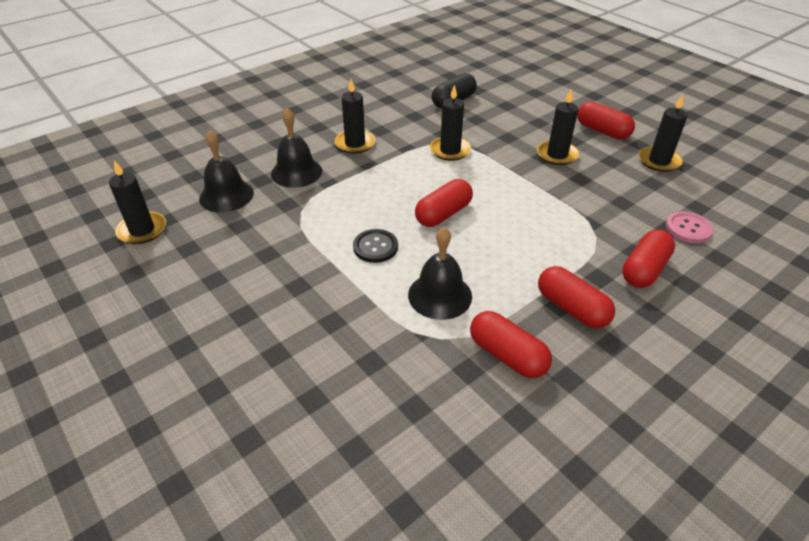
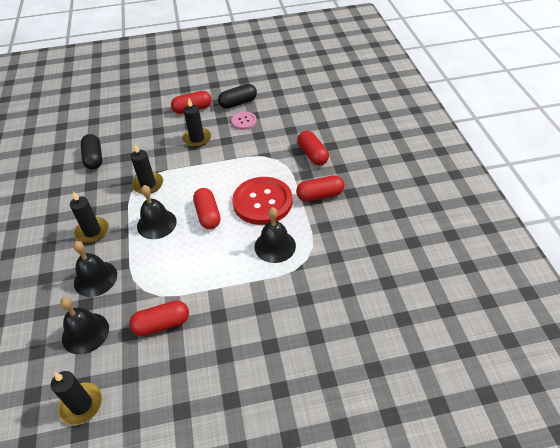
camera: 60 degrees left, 5 degrees up
(375, 247) = (212, 261): black button -> none
(398, 181) = (156, 223): none -> black bell
(506, 253) = (262, 202): none -> red button
(507, 355) = (335, 236): red capsule -> red capsule (162, 324)
(659, 161) = (238, 103): black candle -> black capsule
(688, 228) = (296, 123): pink button -> pink button (244, 121)

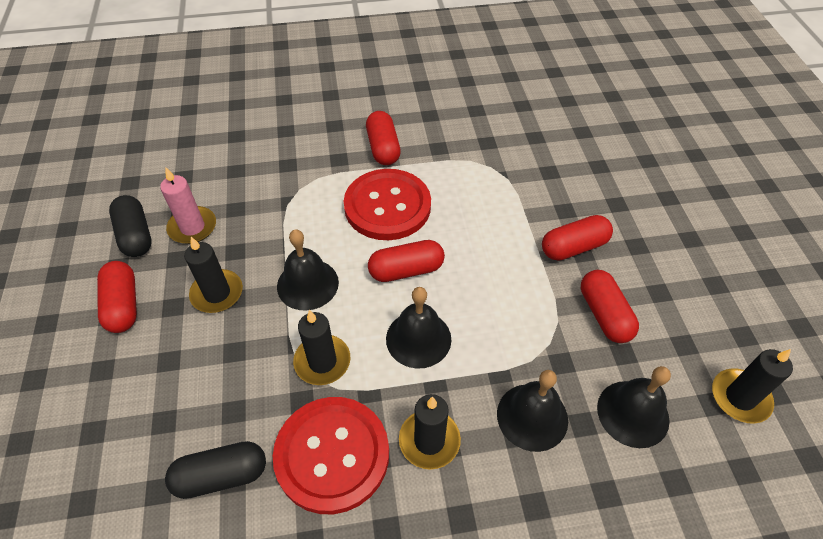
camera: 90 degrees left, 5 degrees up
(94, 194) = (332, 455): none -> red button
(244, 121) = (192, 227): pink button -> pink candle
(275, 246) = (469, 195): black bell -> black bell (307, 284)
(312, 155) = (300, 150): red capsule -> red capsule (573, 247)

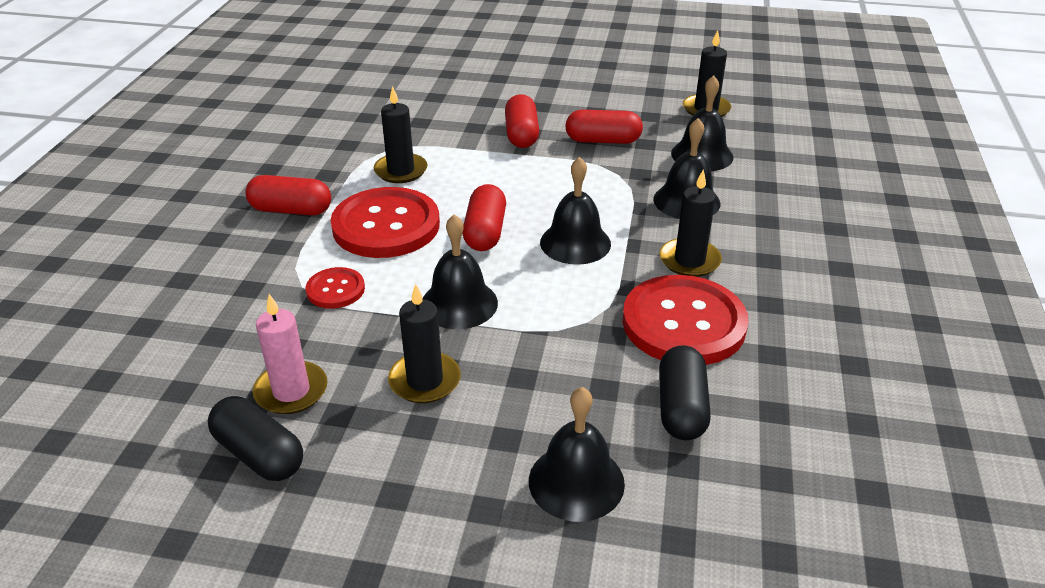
camera: 70 degrees left, 15 degrees down
(123, 305) = (386, 478): red capsule -> none
(131, 418) = (576, 482): none -> black bell
(135, 235) = (259, 454): black capsule -> black capsule turned 45 degrees clockwise
(300, 208) = (335, 290): none -> red button
(322, 361) = (571, 310): black candle -> black candle (401, 171)

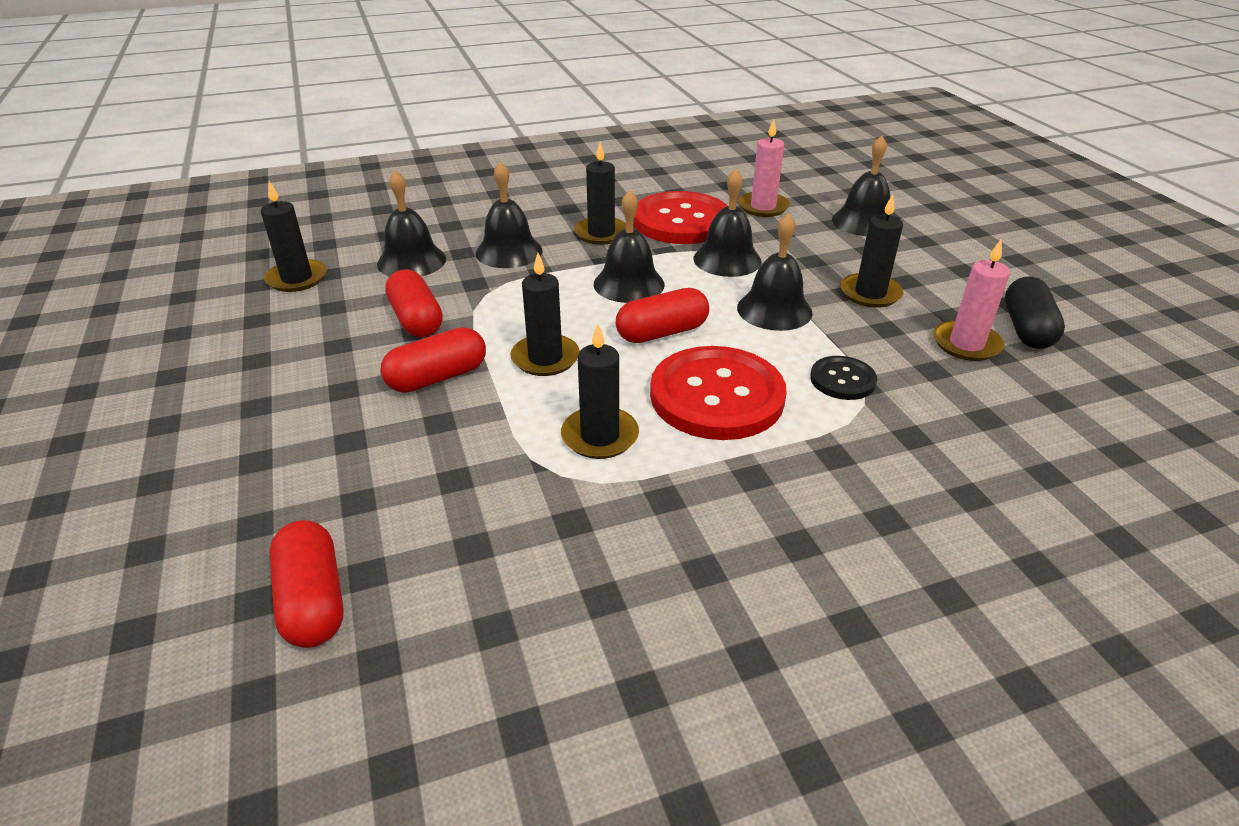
camera: 120 degrees left, 0 degrees up
(291, 210) = (767, 484): red capsule -> red capsule (313, 600)
(335, 290) = (842, 380): red button -> black button
(503, 175) = (545, 358): none -> black candle
(572, 317) = (727, 259): none -> black bell
(681, 408) = (763, 207): black capsule -> pink candle

